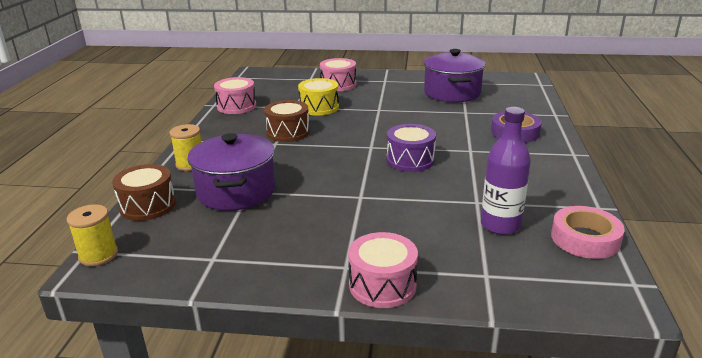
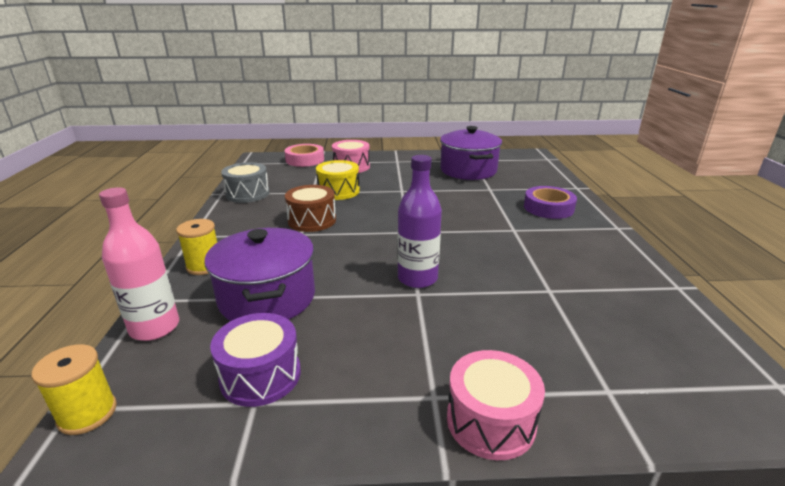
camera: 10 degrees left, 0 degrees up
(148, 206) = (155, 327): brown drum -> pink bottle
(236, 106) = (247, 194): pink drum -> grey drum
(410, 160) = (456, 244): purple drum -> purple drum (260, 375)
(500, 225) = (589, 318): purple bottle -> purple bottle (417, 278)
(585, 239) = (688, 328): pink tape -> pink tape (305, 160)

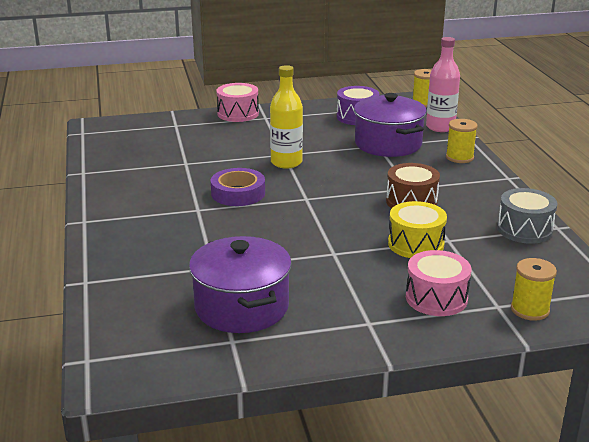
camera: 170 degrees right, 0 degrees up
(305, 160) = (530, 310): pink tape -> yellow spool
(417, 278) = (286, 162): purple bottle -> yellow bottle
(548, 208) = (146, 241): purple tape -> purple tape (238, 193)

